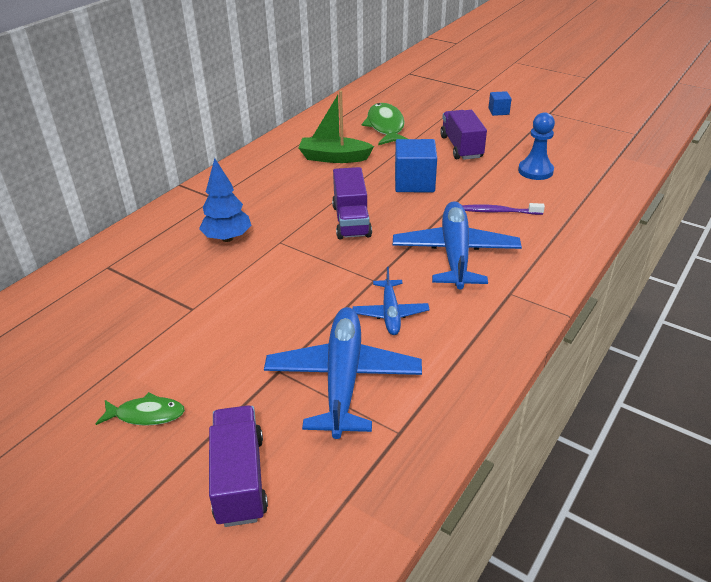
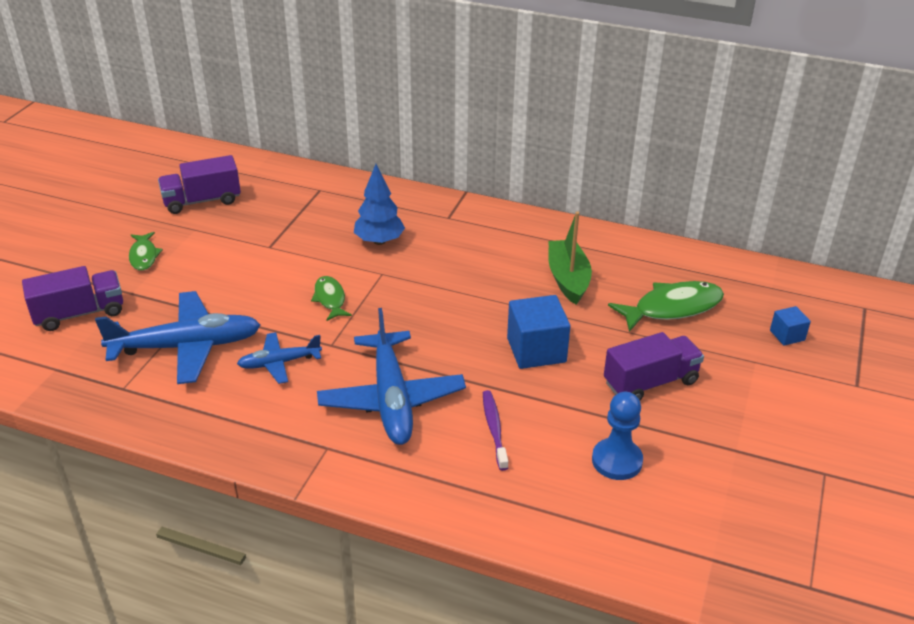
camera: 75 degrees right, 0 degrees up
(304, 275) = (330, 299): none -> green fish
(351, 221) = (434, 313): purple truck -> purple truck (202, 201)
(455, 254) = (391, 398): blue plane -> blue plane turned 90 degrees clockwise
(498, 111) = (790, 413): blue cube -> blue cube (787, 335)

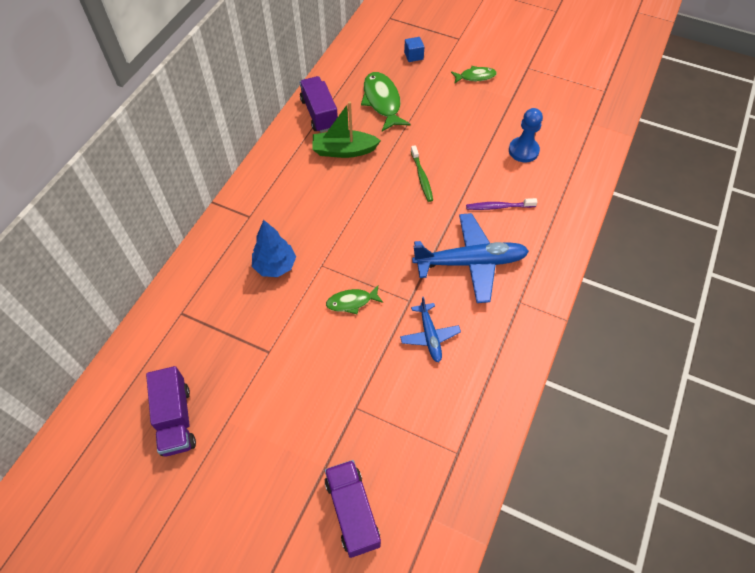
camera: 85 degrees left, 20 degrees up
(144, 256) = (266, 464): green fish -> green fish (475, 76)
(186, 347) = (406, 408): blue plane -> none
(536, 350) = (422, 177): blue cube -> green toothbrush
(650, 382) = (455, 124): purple truck -> purple truck (319, 114)

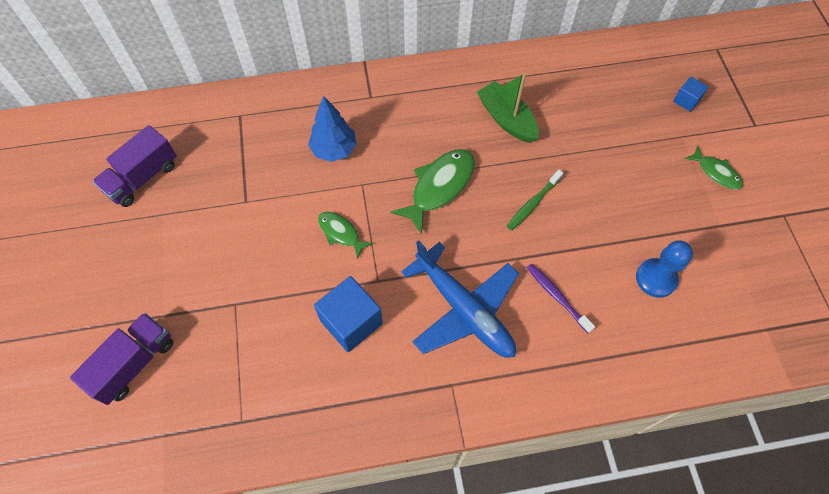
camera: 55 degrees right, 5 degrees up
(319, 114) = (532, 72): purple truck -> none
(382, 102) = (597, 112): green fish -> green fish (439, 187)
(429, 336) = (351, 322): blue plane -> blue cube

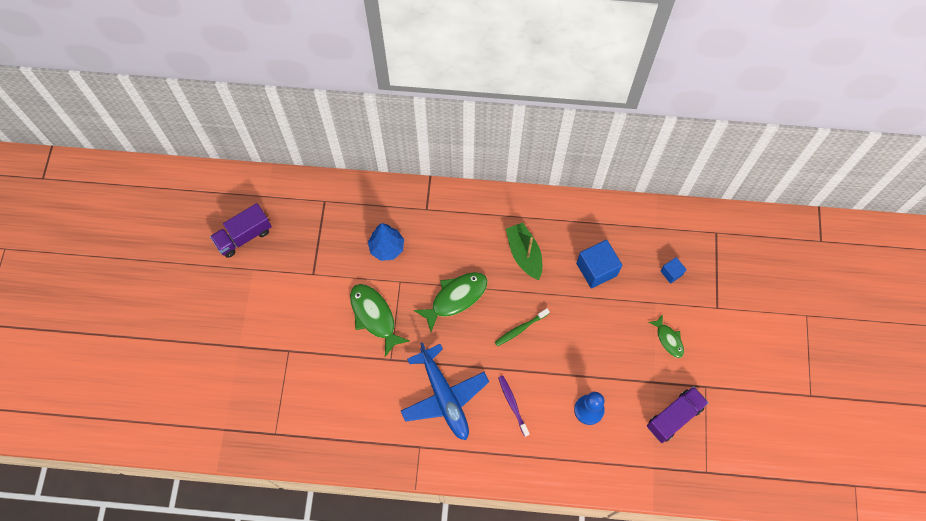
camera: 15 degrees right, 5 degrees up
(134, 363) = (214, 375): purple truck -> purple truck (674, 417)
(341, 233) = (374, 316): green fish -> green fish, size x1.72
(351, 322) = (364, 385): blue cube -> blue cube (596, 269)

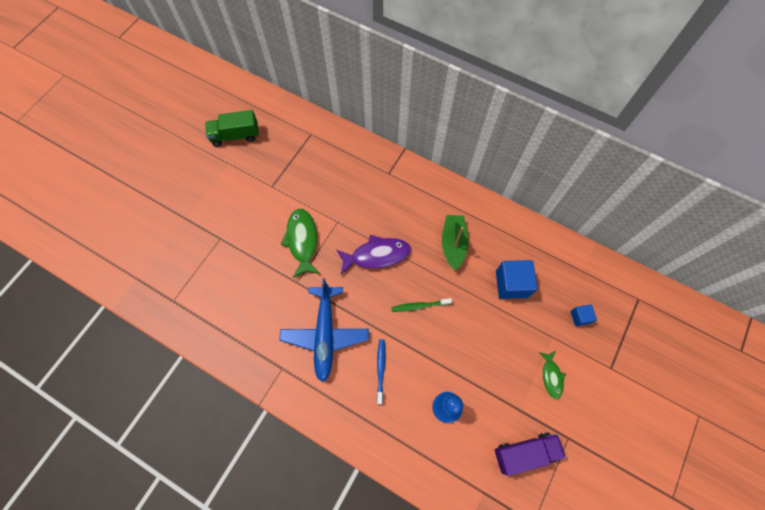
camera: 25 degrees right, 0 degrees up
(244, 236) = (235, 135): purple truck -> green truck
(387, 248) = (341, 190): blue tree -> none
(455, 298) = (376, 255): green fish -> purple fish
(512, 404) = (380, 369): purple toothbrush -> blue toothbrush

